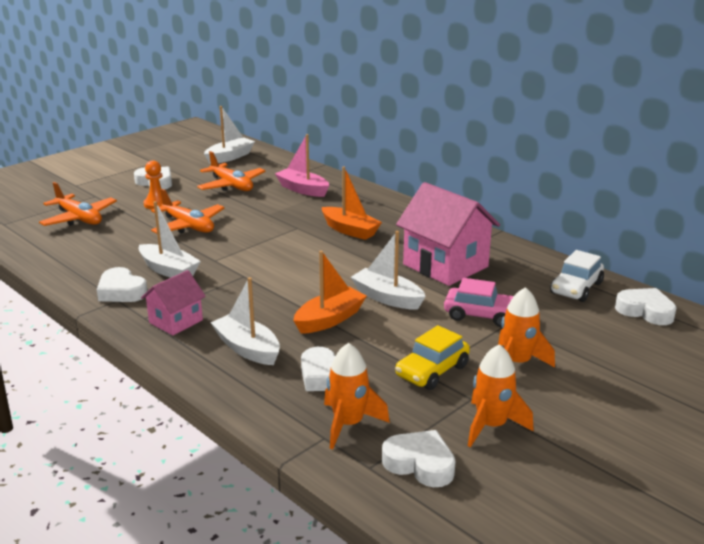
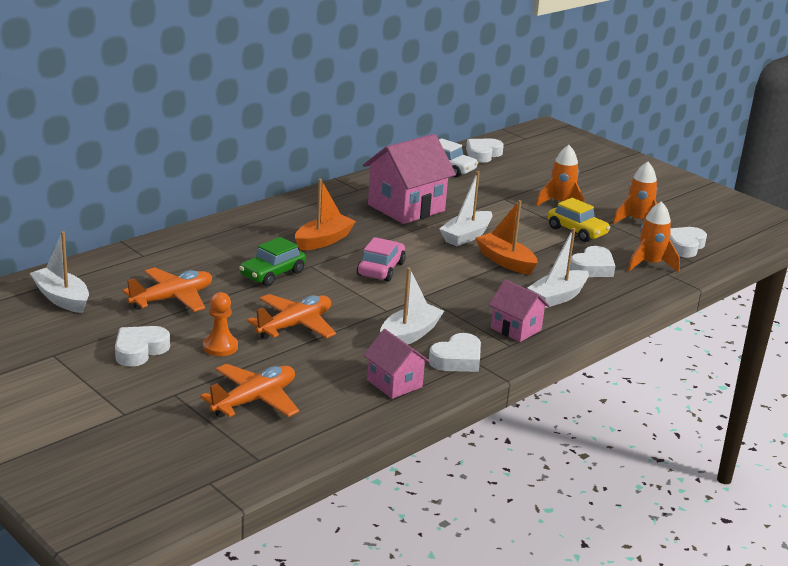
camera: 90 degrees left, 0 degrees up
(88, 265) = (394, 383): none -> pink house
(278, 214) = (272, 274): none -> green car
(302, 189) = (202, 257): pink boat -> none
(481, 315) = (493, 205): pink car -> pink car (381, 269)

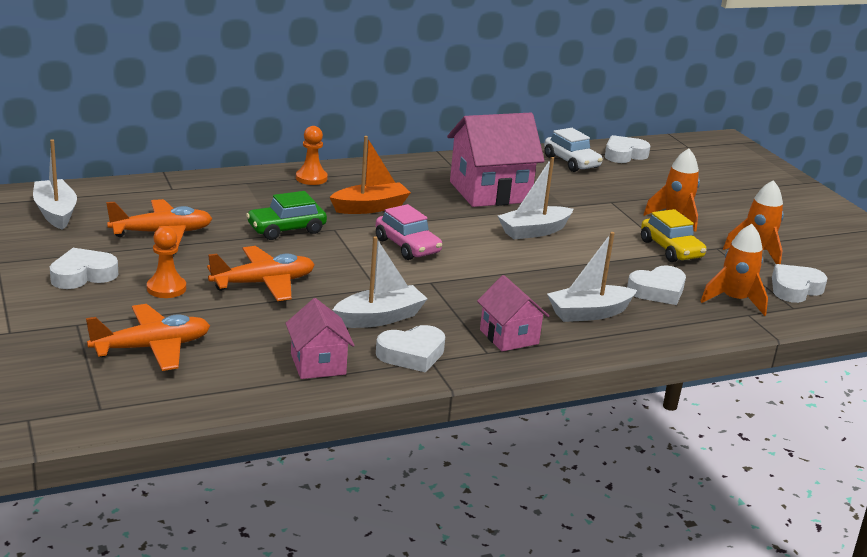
camera: 20 degrees right, 0 degrees up
(253, 223) = (311, 178): none -> orange pawn
(381, 269) = (407, 246): pink car -> pink car turned 105 degrees clockwise
(505, 261) = (557, 265): orange boat -> none

